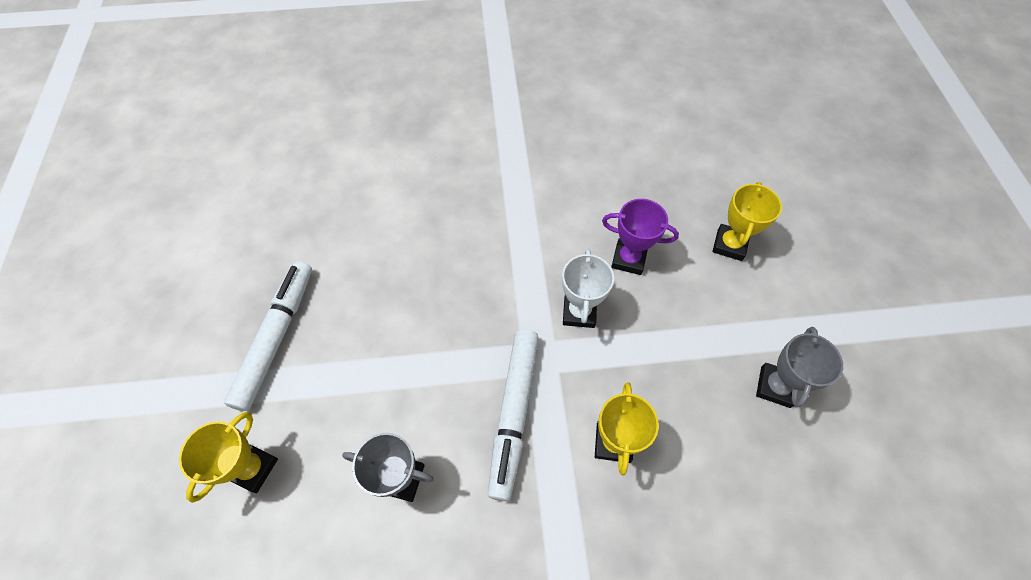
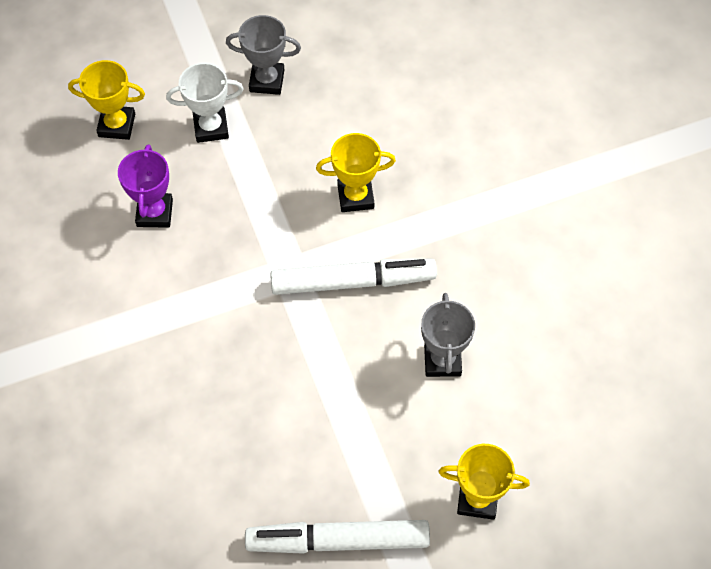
camera: 105 degrees left, 0 degrees up
(579, 312) = (230, 247): white trophy -> white trophy (211, 127)

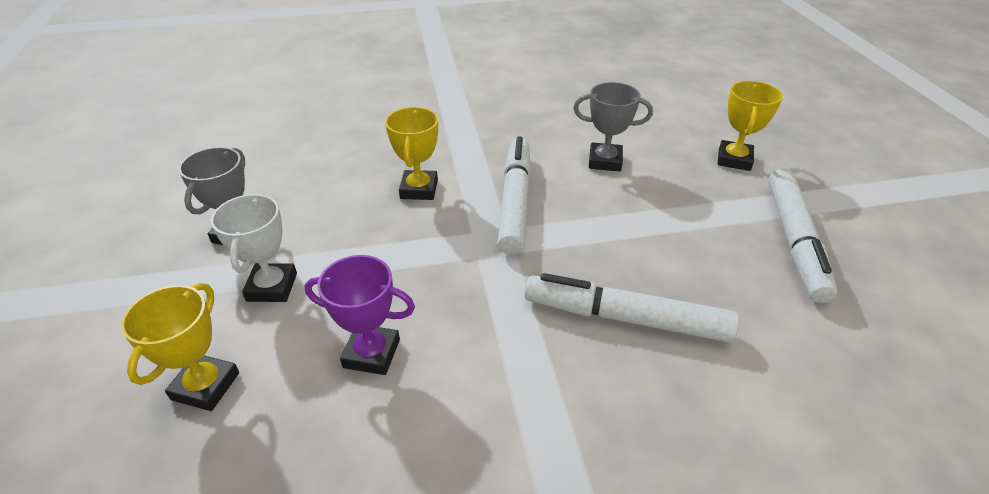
camera: 80 degrees left, 20 degrees down
(212, 384) = (625, 318): none -> white marker

